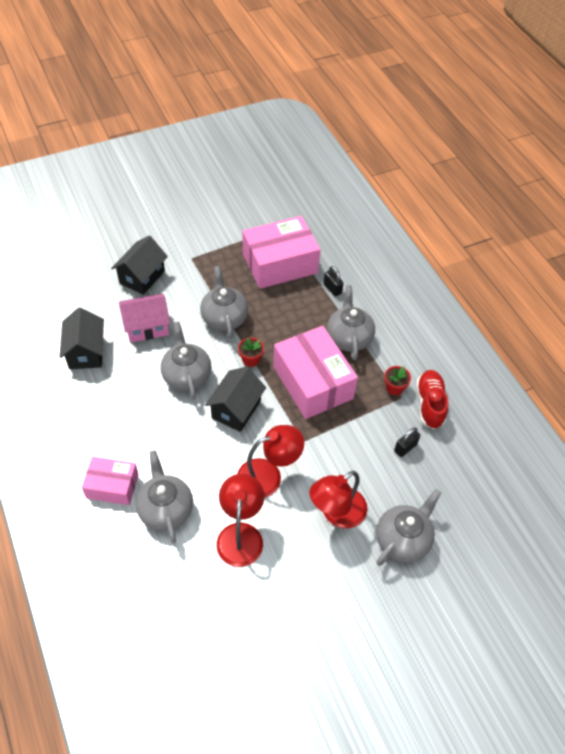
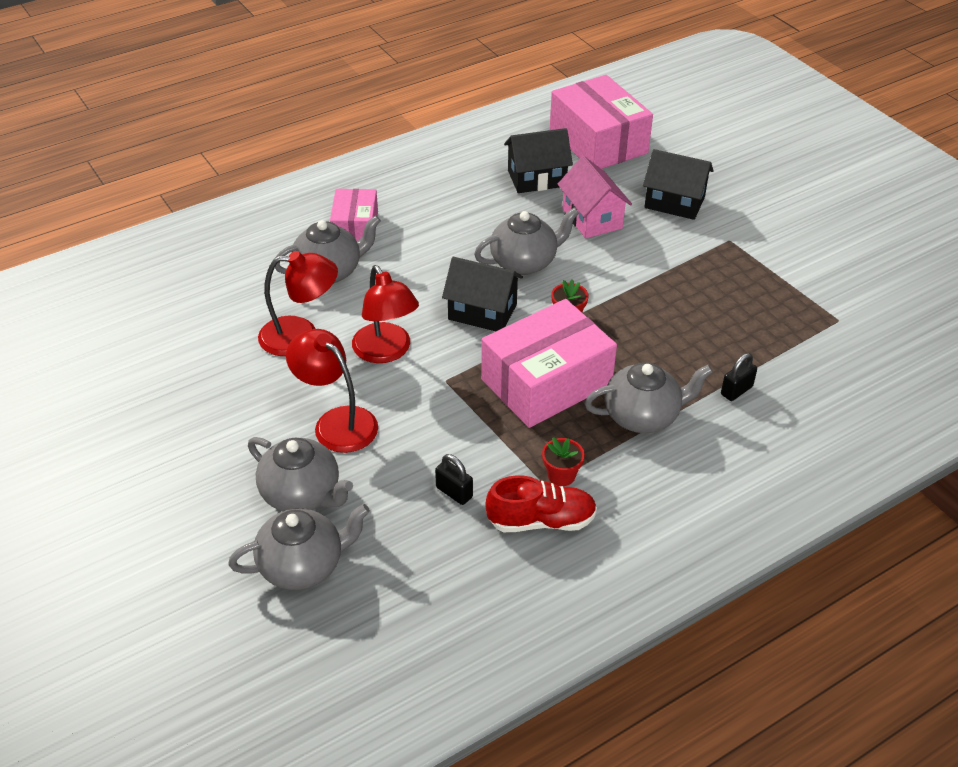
camera: 85 degrees right, 10 degrees down
(224, 318) = (633, 283): grey teapot -> grey teapot (303, 565)
(280, 264) = (761, 328): pink box -> pink box (598, 141)

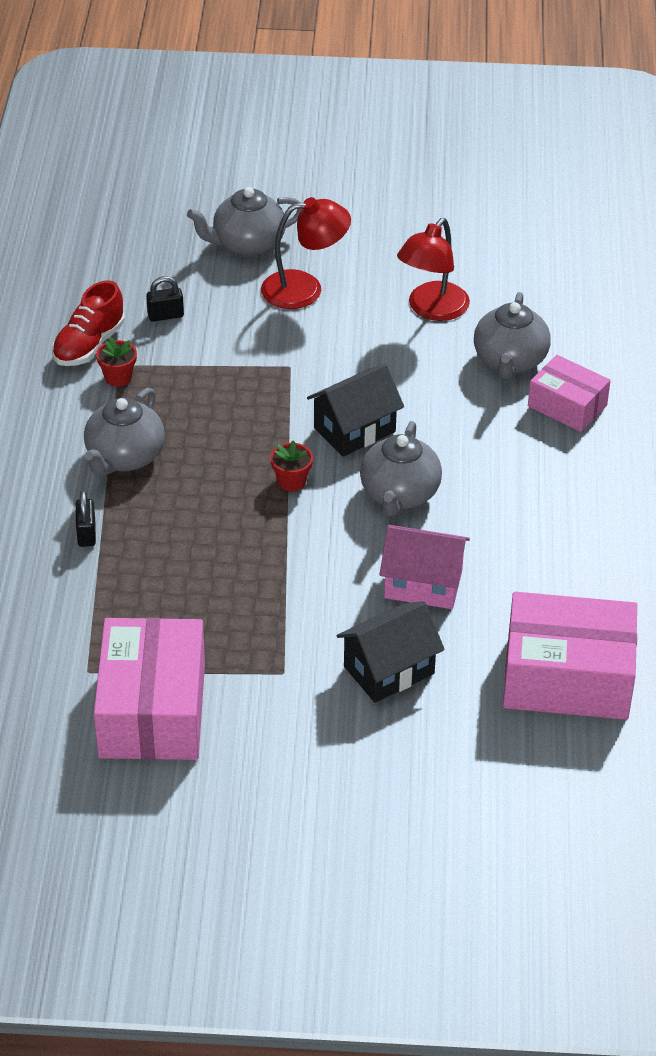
camera: 125 degrees right, 0 degrees up
(303, 565) = (181, 220): grey teapot -> none
(386, 352) = (361, 348): red lamp -> none
(536, 178) = (537, 581): black house -> none
(546, 382) = (224, 423): pink box -> pink box (152, 710)

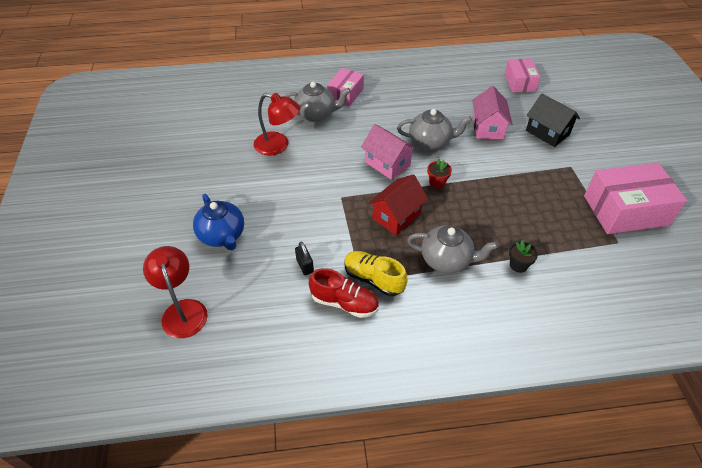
camera: 100 degrees left, 5 degrees up
(86, 534) = (518, 265): black padlock -> black flower pot
(118, 377) = (373, 279): red flower pot -> yellow shoe
(230, 420) = (396, 216): none -> red house
(247, 244) = (222, 236): grey teapot -> blue teapot
(305, 288) = (266, 201): red lamp -> red lamp (182, 310)
(354, 430) = (387, 164): black house -> pink house
(567, 677) = (519, 82): pink box -> pink box, size x0.58

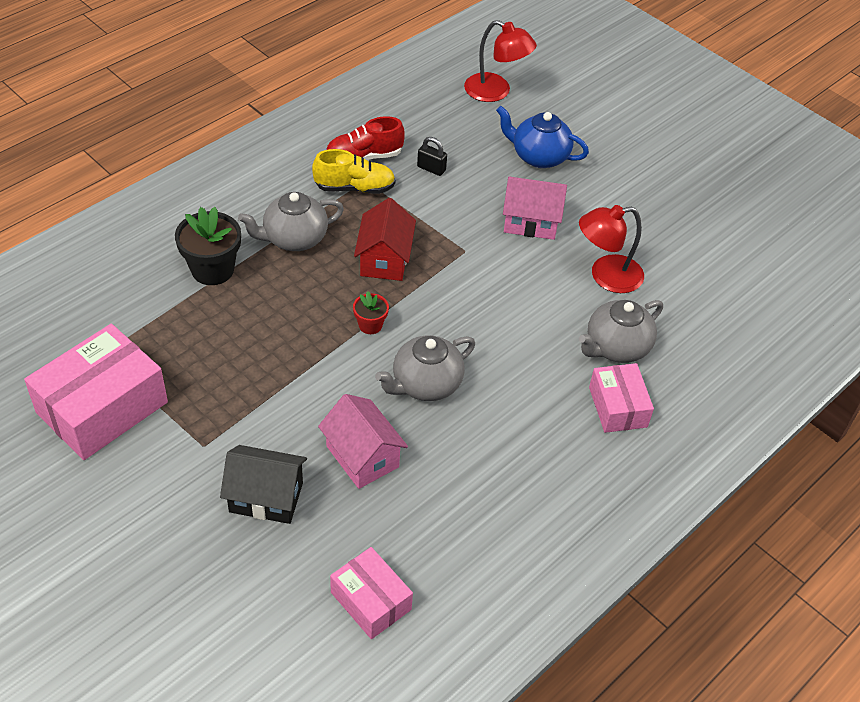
camera: 140 degrees right, 0 degrees up
(387, 164) = (452, 320): pink house -> pink house (530, 222)
(518, 265) = (212, 269): black flower pot -> black flower pot, size x1.85

